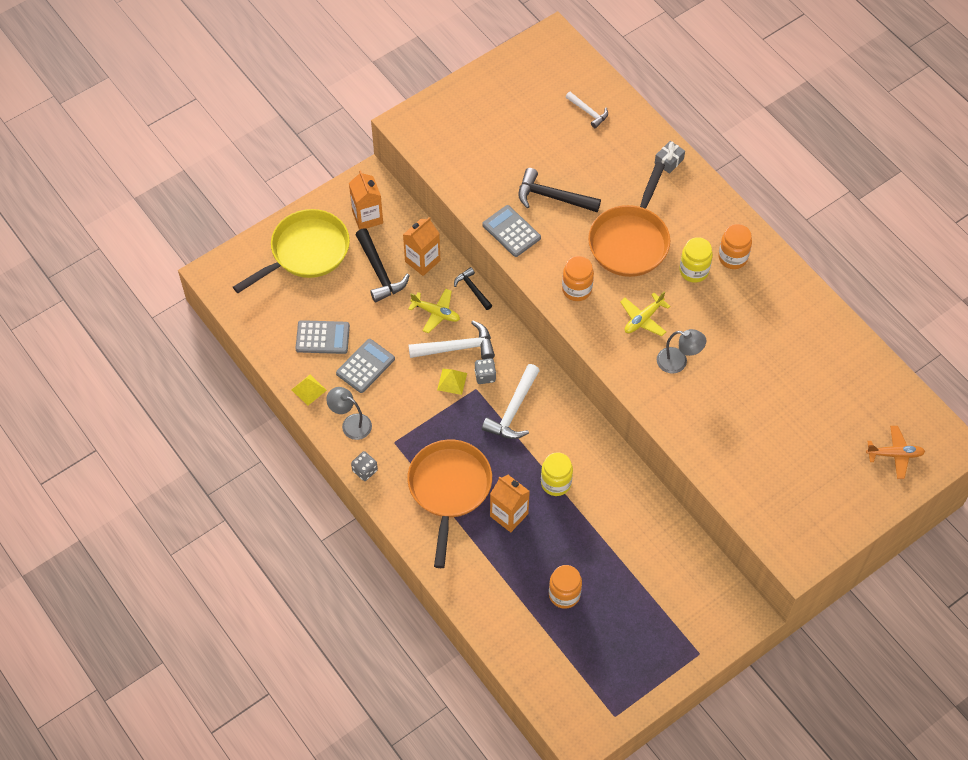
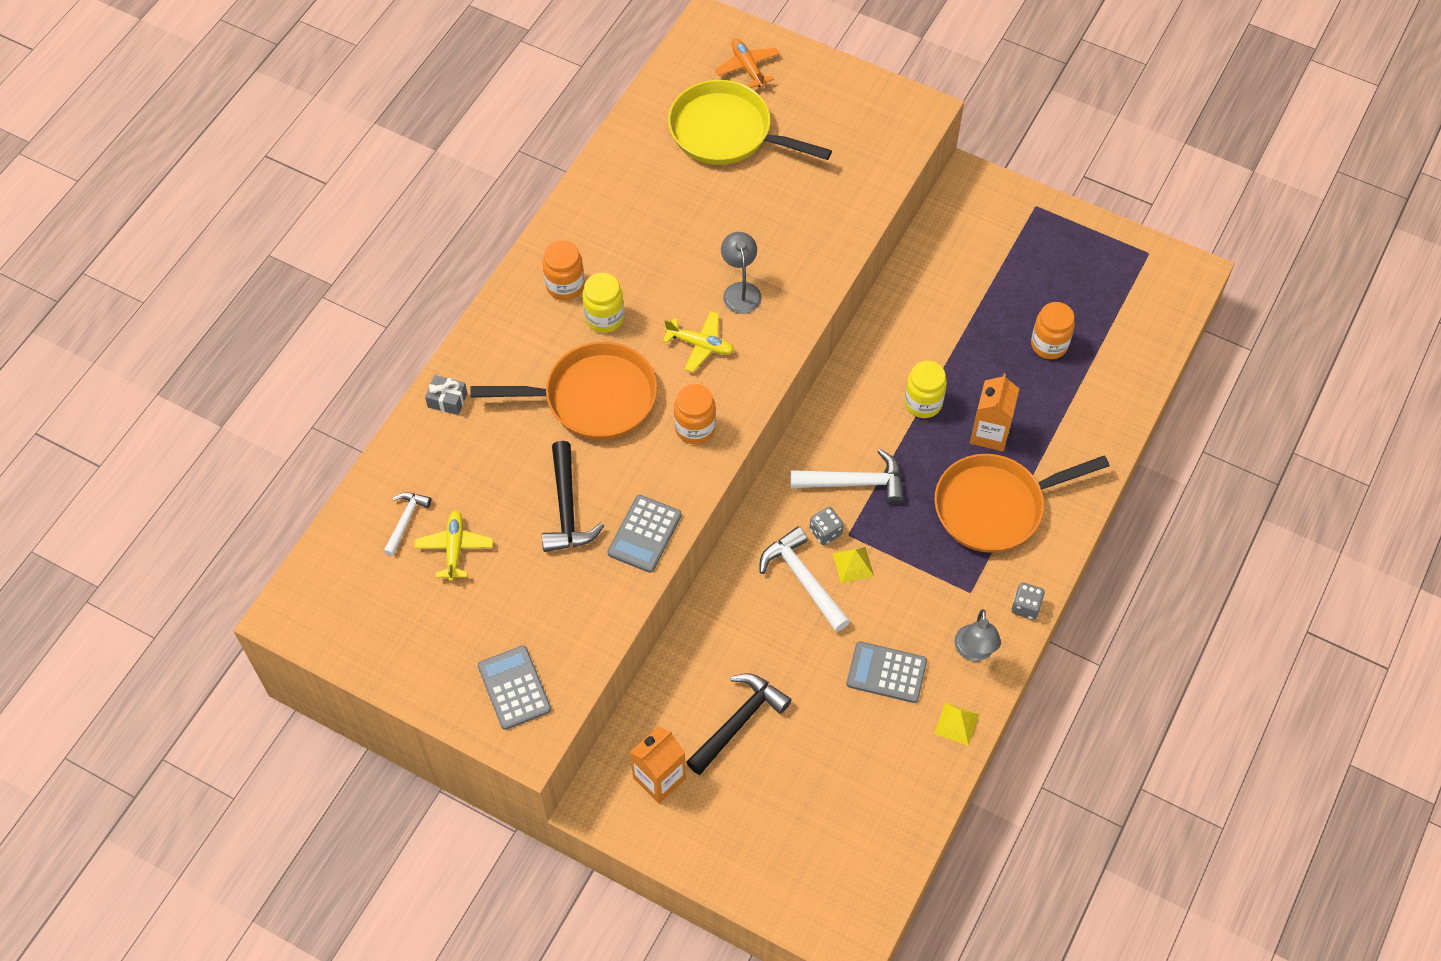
camera: 115 degrees left, 0 degrees up
(305, 252) = (755, 831): yellow pan -> yellow pan (727, 132)
(322, 337) = (874, 744): grey calculator -> grey calculator (514, 688)
(422, 261) = (695, 676): orange carton -> none
(436, 313) = (766, 625): yellow plane -> yellow plane (454, 548)
(472, 289) = (709, 598): black hammer -> none

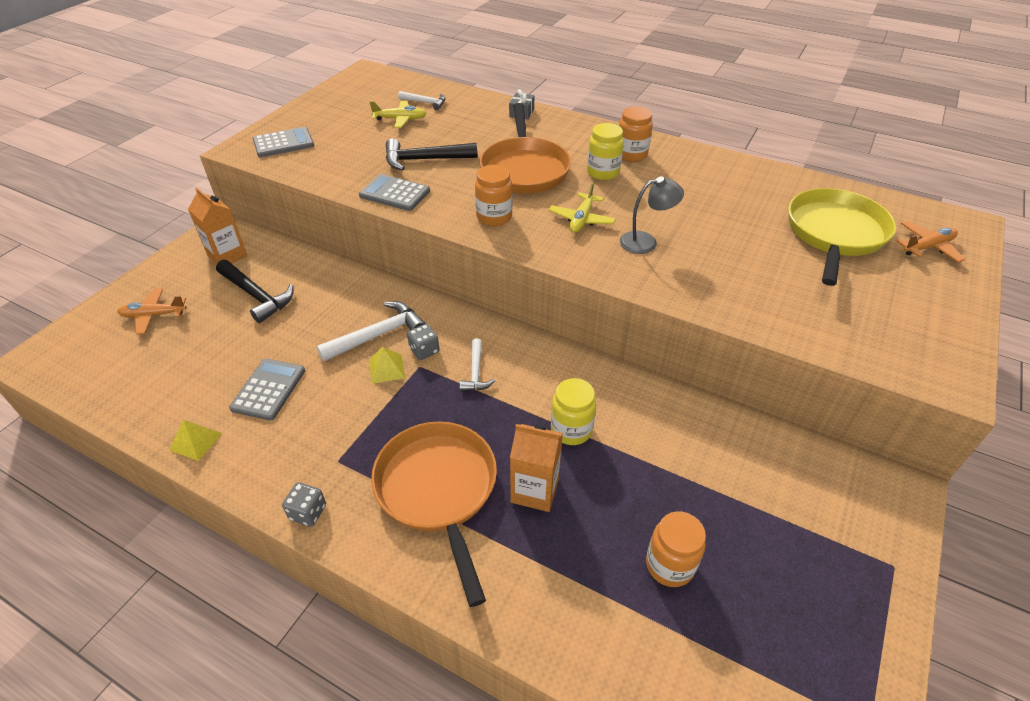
camera: 90 degrees right, 15 degrees down
(775, 830) = (154, 315): none -> orange plane
(854, 482) = (476, 372): white hammer -> white hammer, size x0.60
(974, 651) = (268, 460): grey lamp -> none

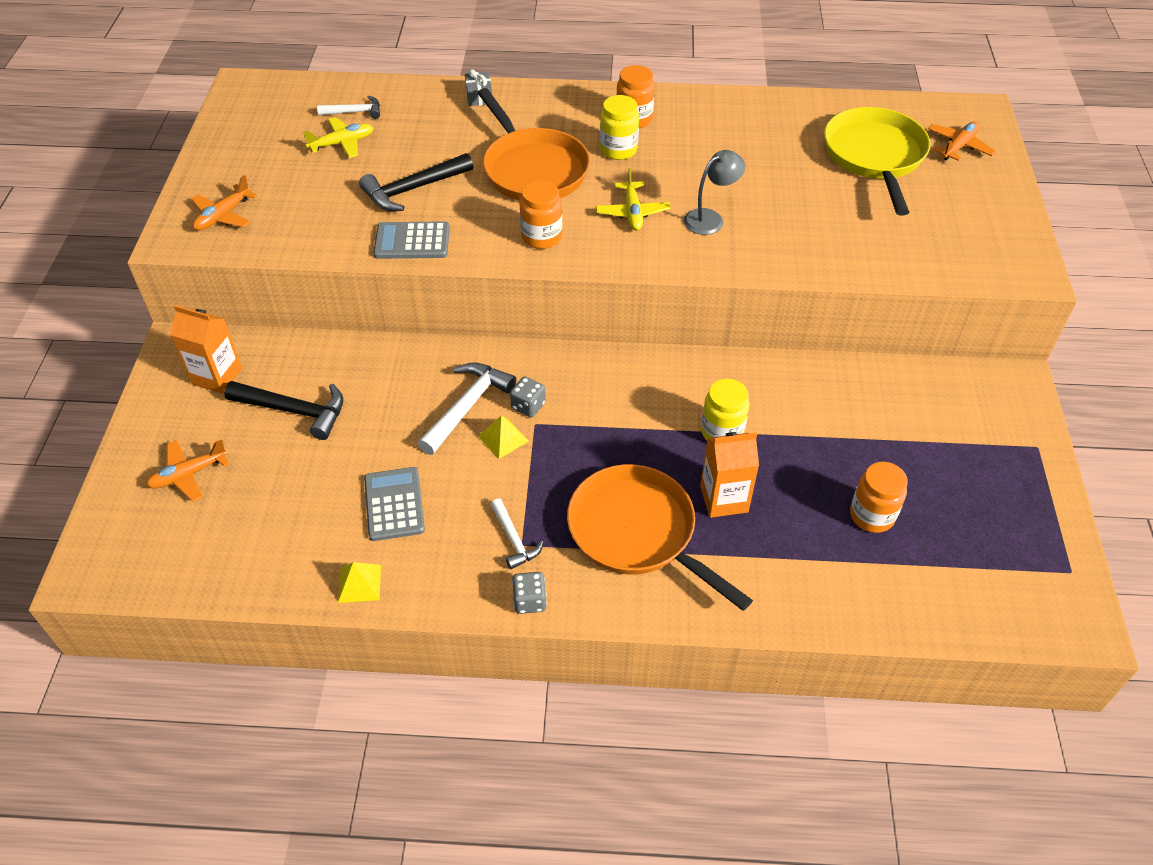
camera: 25 degrees left, 5 degrees up
(283, 143) = (223, 216): grey calculator -> orange plane
(476, 372) = (596, 409): white hammer -> white hammer (514, 539)

